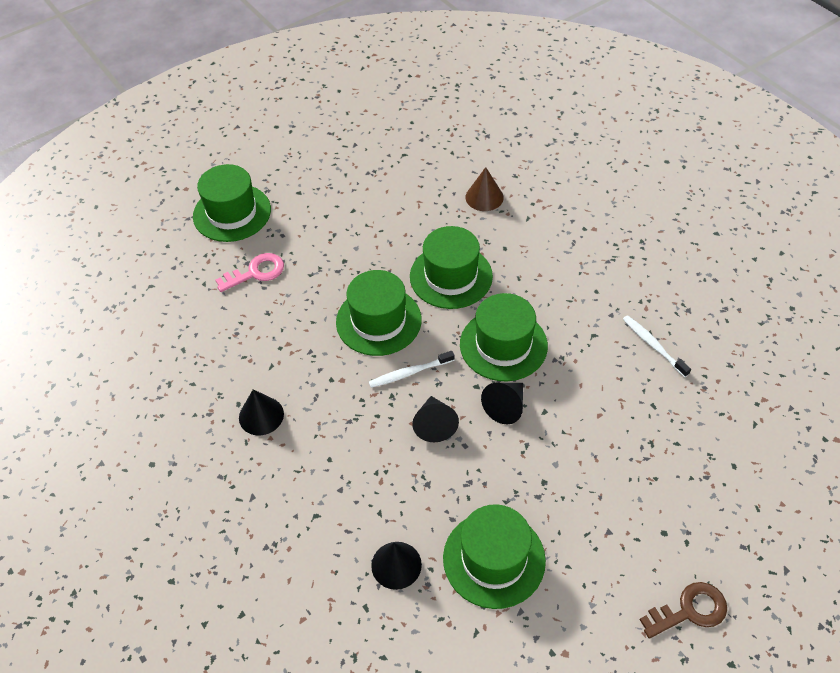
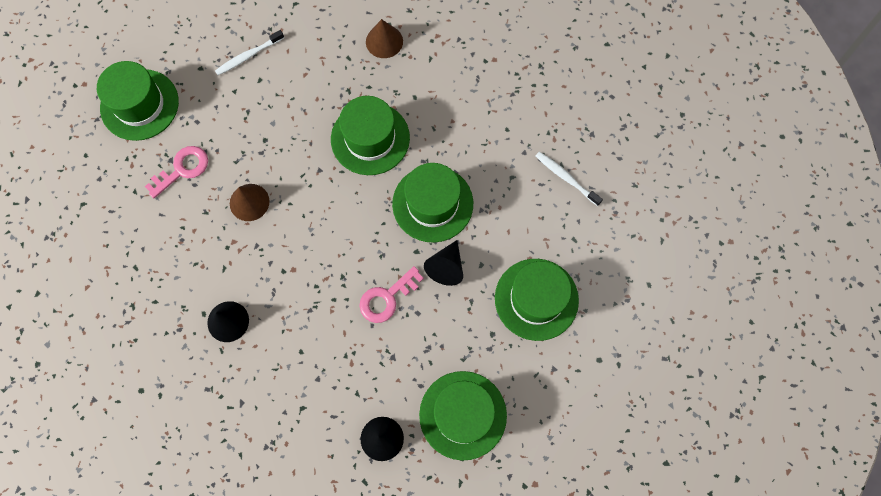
camera: 15 degrees left, 20 degrees up
(314, 311) = (249, 202): none -> brown cone
(378, 321) = (313, 200): green hat -> green hat (536, 299)
(409, 373) = (353, 250): white toothbrush -> white toothbrush (248, 56)
(434, 424) = (387, 298): black cone -> pink key
(689, 610) = (628, 425): brown key -> none

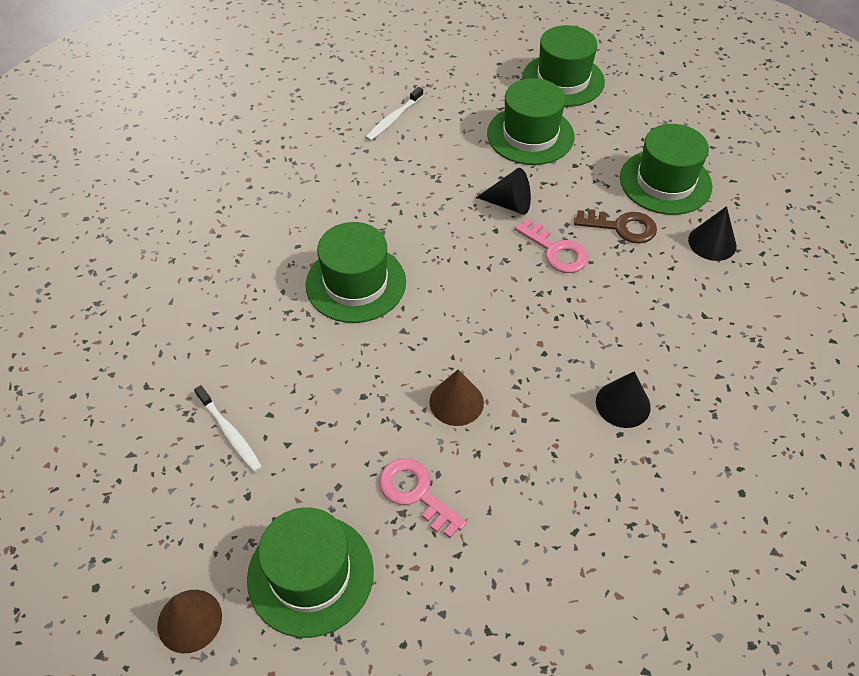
camera: 95 degrees left, 20 degrees down
(384, 41) = (216, 281): brown cone -> brown cone (189, 620)
(409, 360) = (622, 227): none -> brown key
(432, 204) = (435, 220): green hat -> green hat (563, 80)

